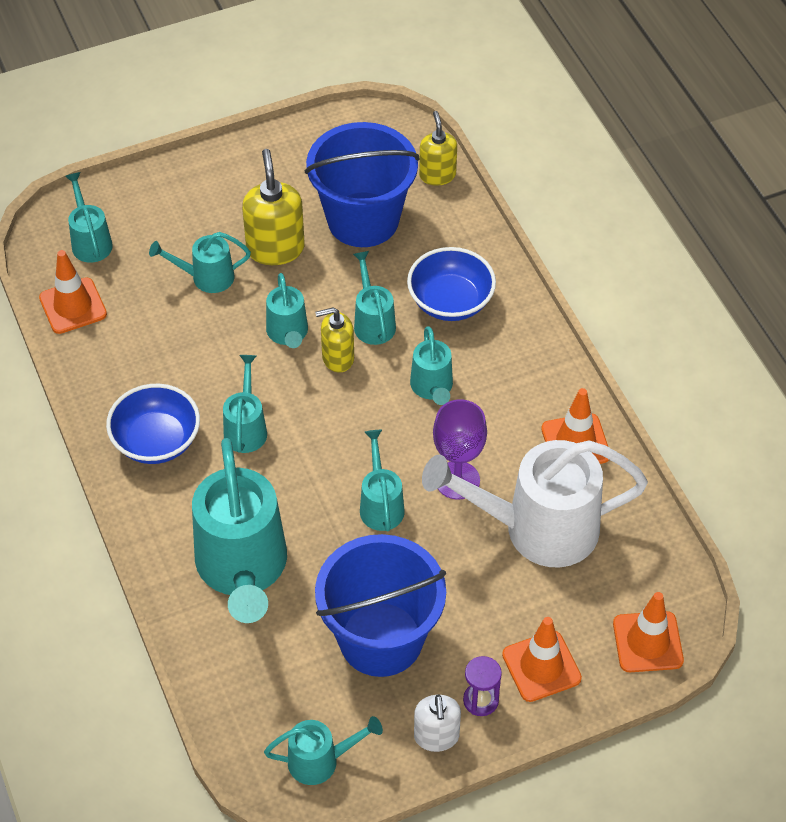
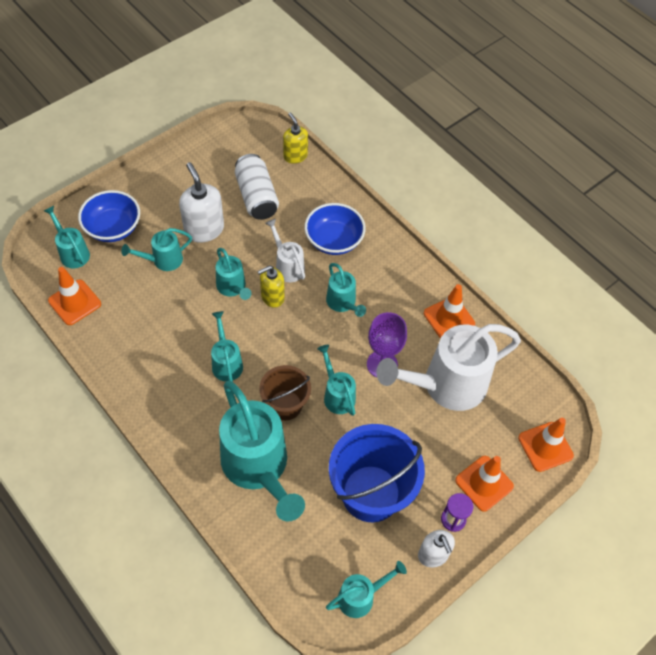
camera: 20 degrees left, 5 degrees up
(156, 441) = (166, 387): blue bowl -> blue bowl (113, 228)
(275, 248) = (204, 229): yellow soap dispenser -> white soap dispenser
(306, 501) = (285, 405): none -> brown bucket
(363, 220) = (256, 197): blue bucket -> white can
(373, 322) = (287, 266): turquoise watering can -> white watering can

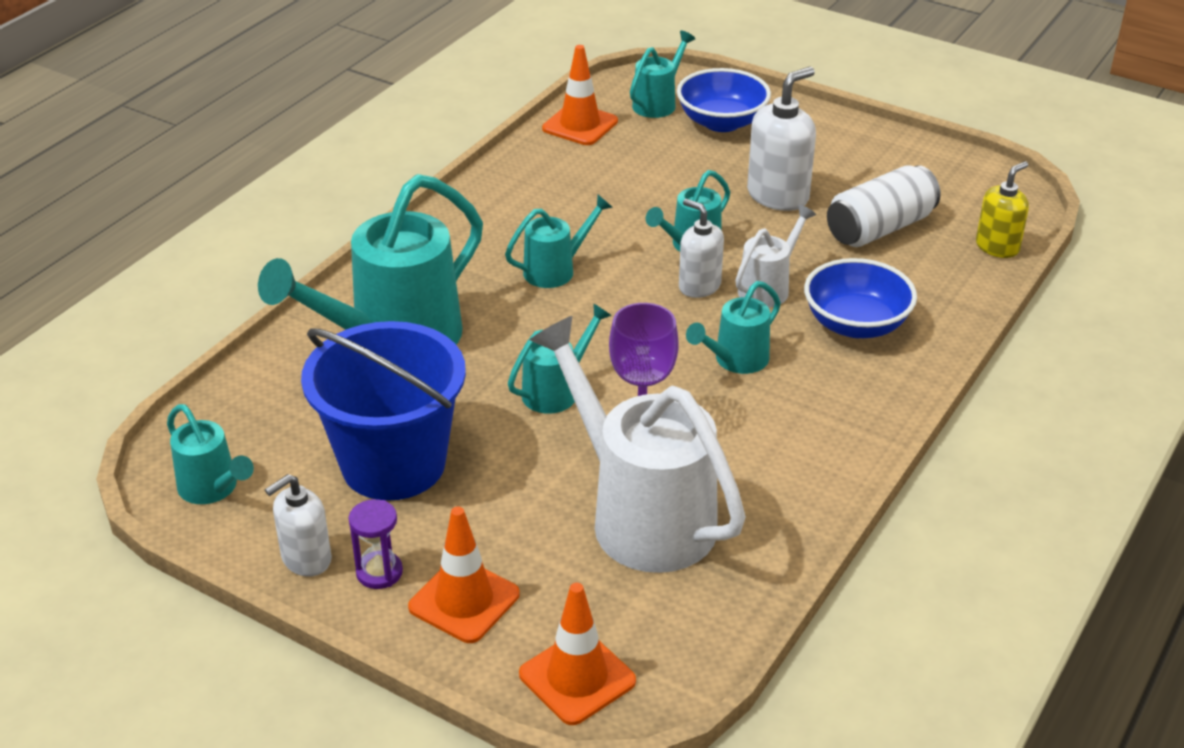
camera: 75 degrees right, 20 degrees down
(163, 260) = (696, 174): turquoise watering can -> none
(272, 297) = (699, 286): yellow soap dispenser -> white soap dispenser
(285, 405) = (511, 342): brown bucket -> none
(449, 318) = (786, 493): orange traffic cone -> none

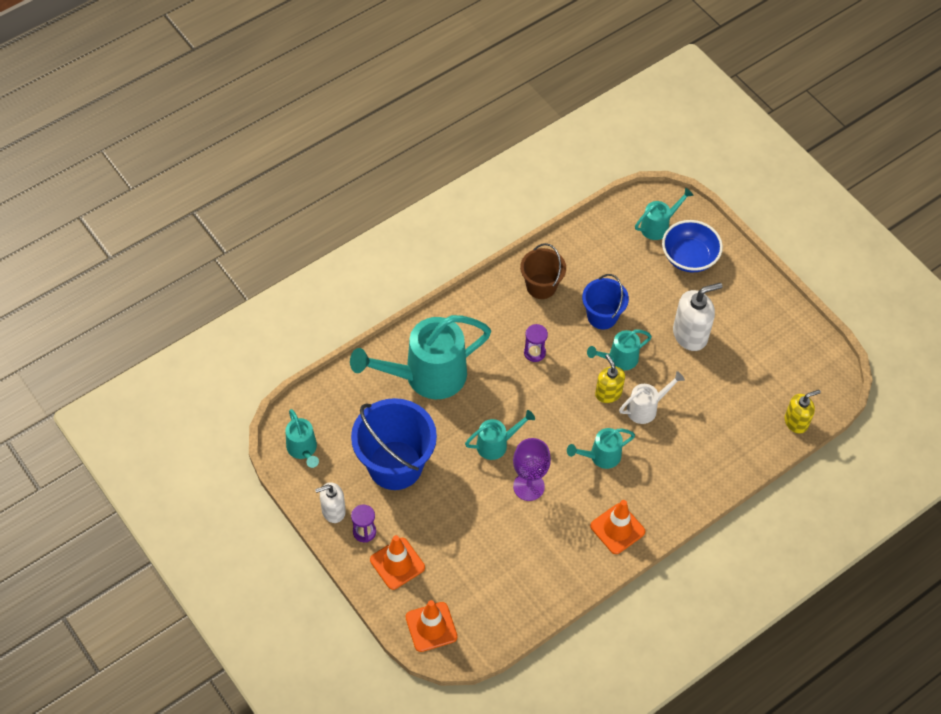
camera: 20 degrees right, 20 degrees up
(524, 198) = (541, 286): none -> brown bucket
(556, 270) = (534, 352): turquoise watering can -> purple hourglass
(580, 125) = (601, 231): orange traffic cone -> orange traffic cone (617, 529)
(636, 207) = (602, 316): none -> blue bucket
(641, 515) = (503, 543): white watering can -> none
(699, 286) = (608, 393): white soap dispenser -> yellow soap dispenser
(856, 324) = (680, 453): blue bowl -> none
(880, 228) = (735, 383): white can -> none

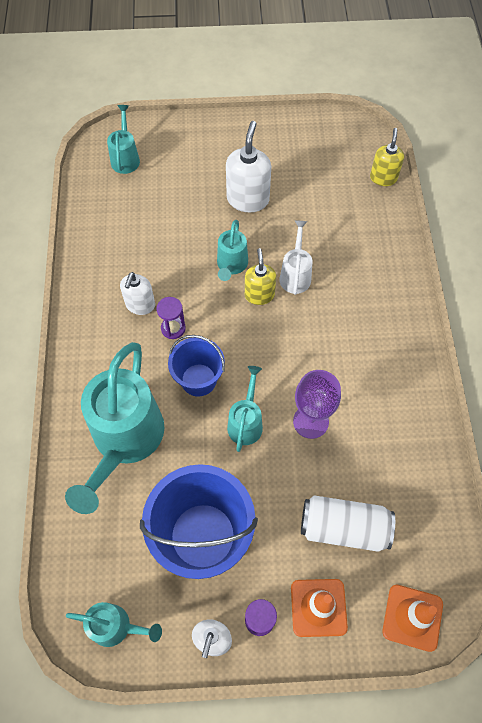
camera: 55 degrees left, 5 degrees up
(464, 551) = (344, 527): none -> white can
(536, 319) = (140, 305): none -> white soap dispenser
(541, 286) = (109, 280): brown bucket -> none
(600, 456) = (319, 340): turquoise watering can -> none
(602, 316) = (179, 252): blue bucket -> blue bucket (198, 380)
(608, 393) = (259, 295): yellow soap dispenser -> yellow soap dispenser turned 75 degrees clockwise
(617, 529) = (402, 372): orange traffic cone -> none
(689, 257) = (173, 155): blue bowl -> none

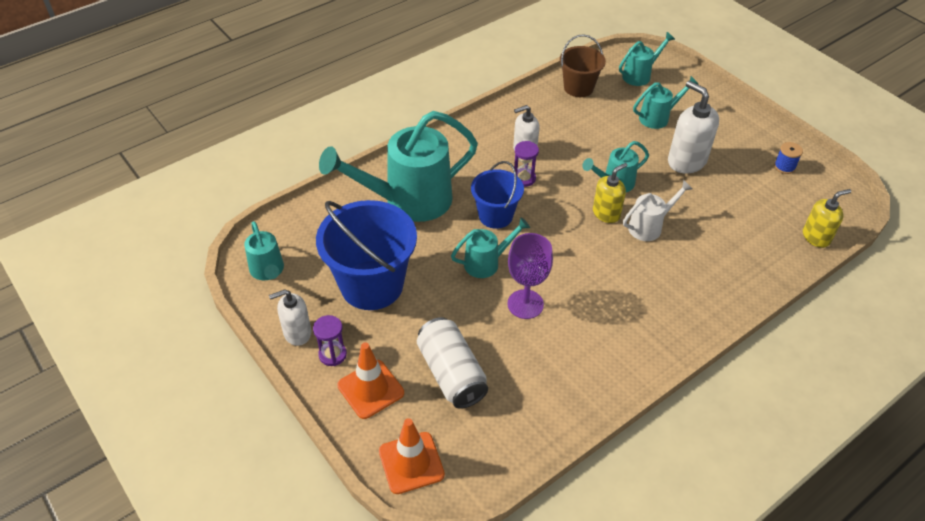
camera: 55 degrees right, 15 degrees down
(100, 212) = (578, 88): none -> brown bucket
(185, 182) = (658, 117): none -> turquoise watering can
(248, 199) = (686, 161): white soap dispenser -> white soap dispenser turned 105 degrees counterclockwise
(303, 143) = (784, 166): none -> blue spool

